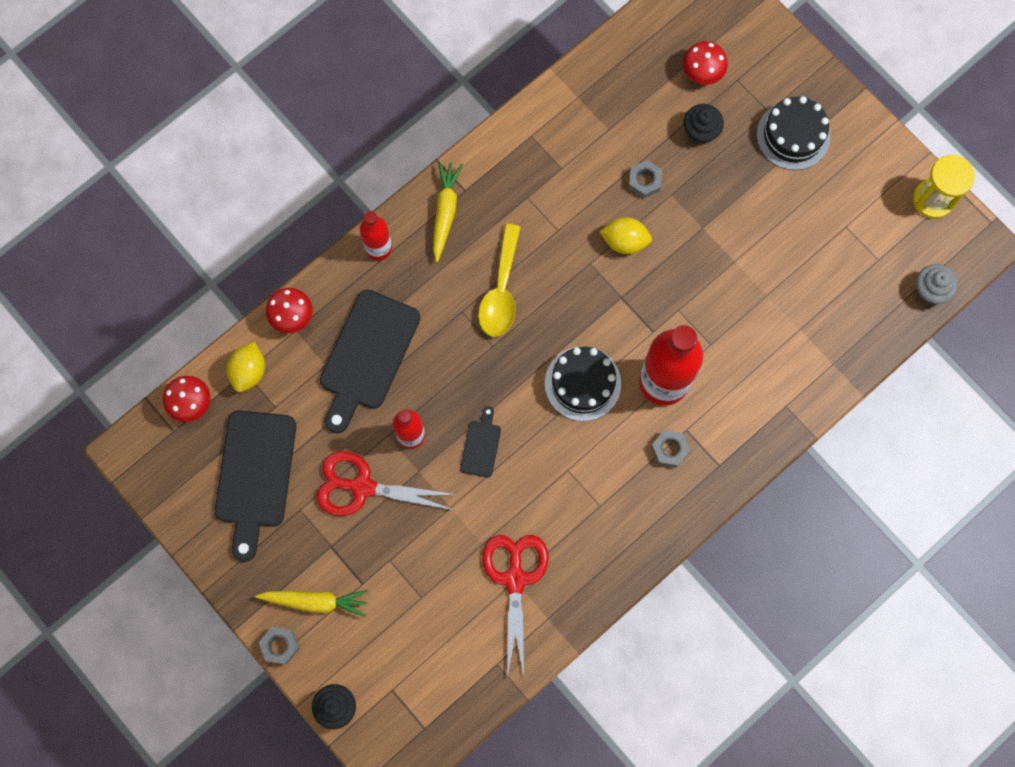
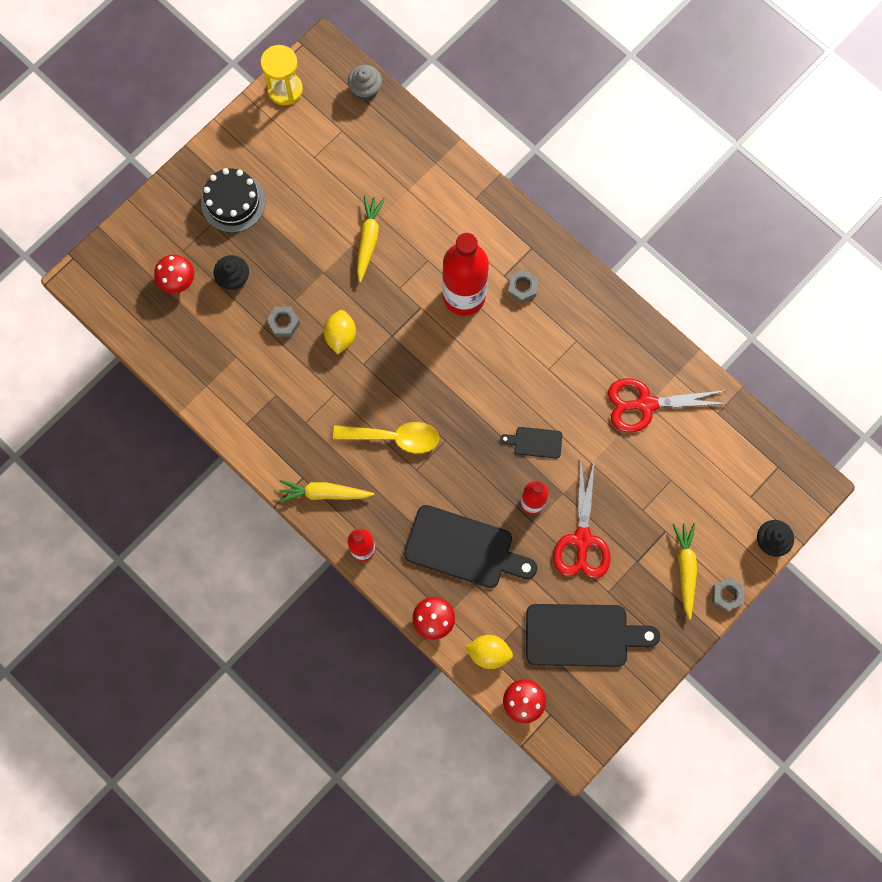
camera: 95 degrees left, 0 degrees up
(582, 383) = (472, 362): black cake -> none
(740, 280) = (368, 239): none -> yellow carrot

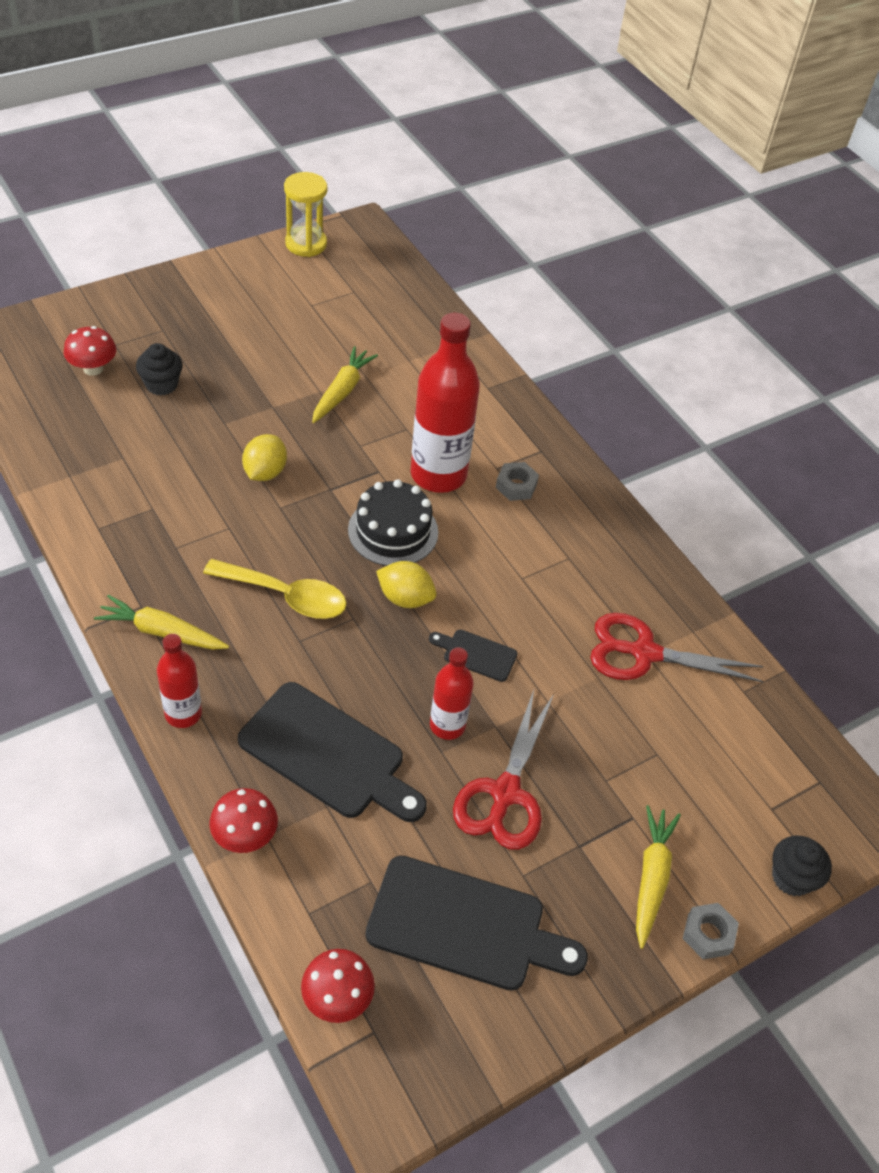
camera: 10 degrees right, 25 degrees down
(233, 202) = (198, 318): black cake -> black cake (393, 531)
(283, 323) = (200, 441): grey nut -> none
(365, 90) = (396, 266): grey cupcake -> none
(488, 653) = (310, 907): yellow lemon -> yellow lemon (405, 598)

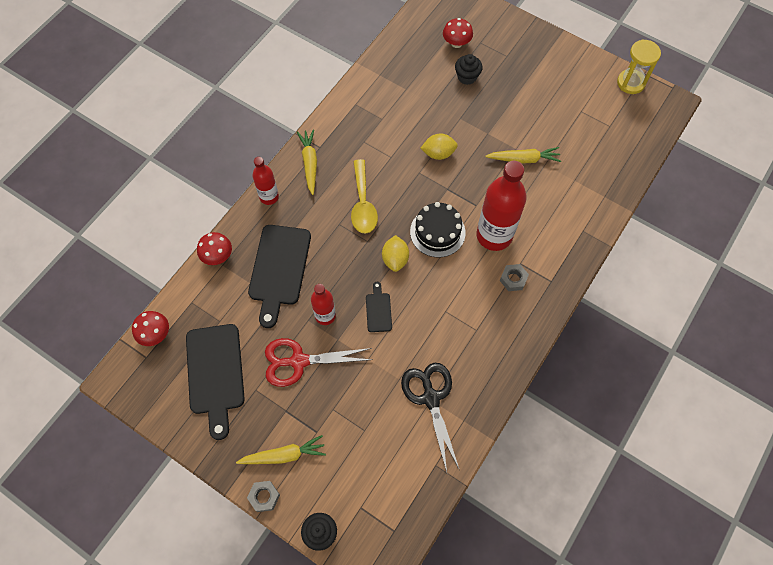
camera: 70 degrees right, 15 degrees up
(644, 653) = (431, 398): red scissors -> black scissors

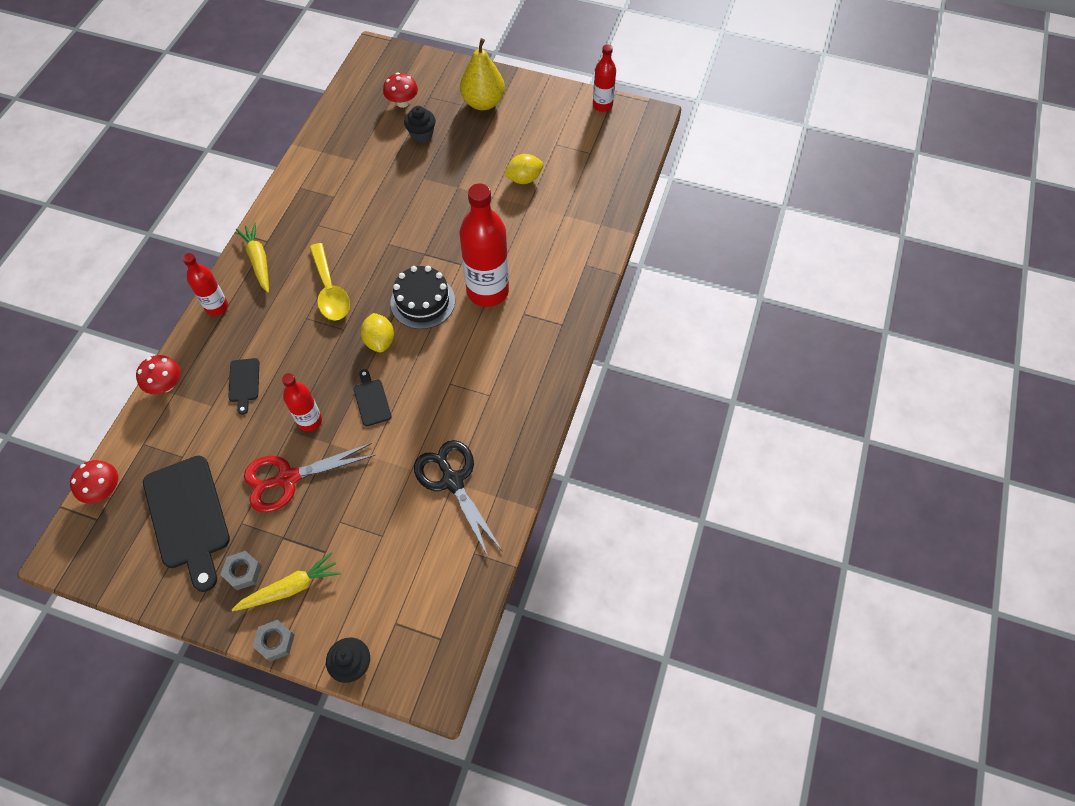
camera: 15 degrees left, 5 degrees down
(279, 269) = (244, 382): black cutting board -> black cutting board, size x0.48
(438, 153) = (406, 219): yellow lemon -> yellow lemon (524, 179)
(513, 279) = (519, 332): grey nut -> grey nut (243, 572)
(524, 159) = (503, 205): yellow carrot -> none
(526, 58) = (483, 103): none -> yellow pear
(630, 83) = (602, 105): yellow hourglass -> red bottle

